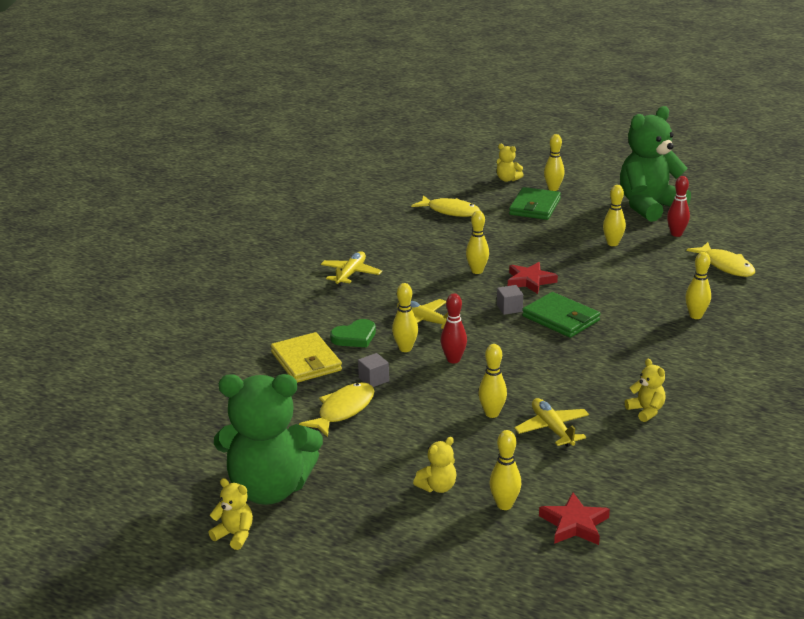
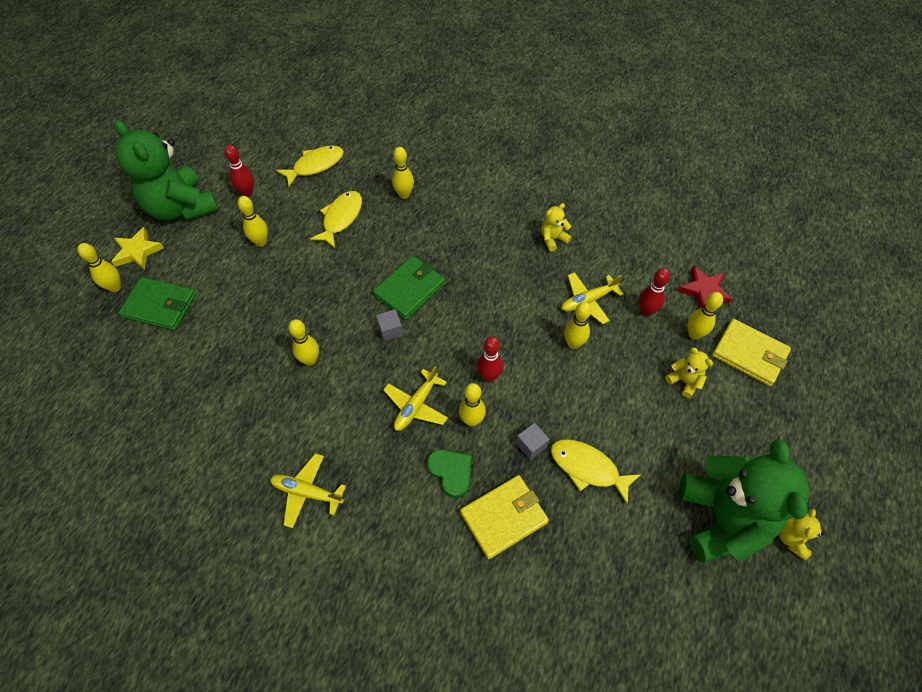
camera: 95 degrees left, 30 degrees up
(450, 211) = (153, 391): yellow fish -> yellow fish (341, 218)
(473, 548) = (749, 354): none -> yellow wallet
(507, 179) = (75, 332): yellow teddy bear -> none
(530, 281) = (335, 313): red star -> none
(538, 471) = (646, 311): none -> red bowling pin
(593, 193) = (137, 251): none -> yellow star

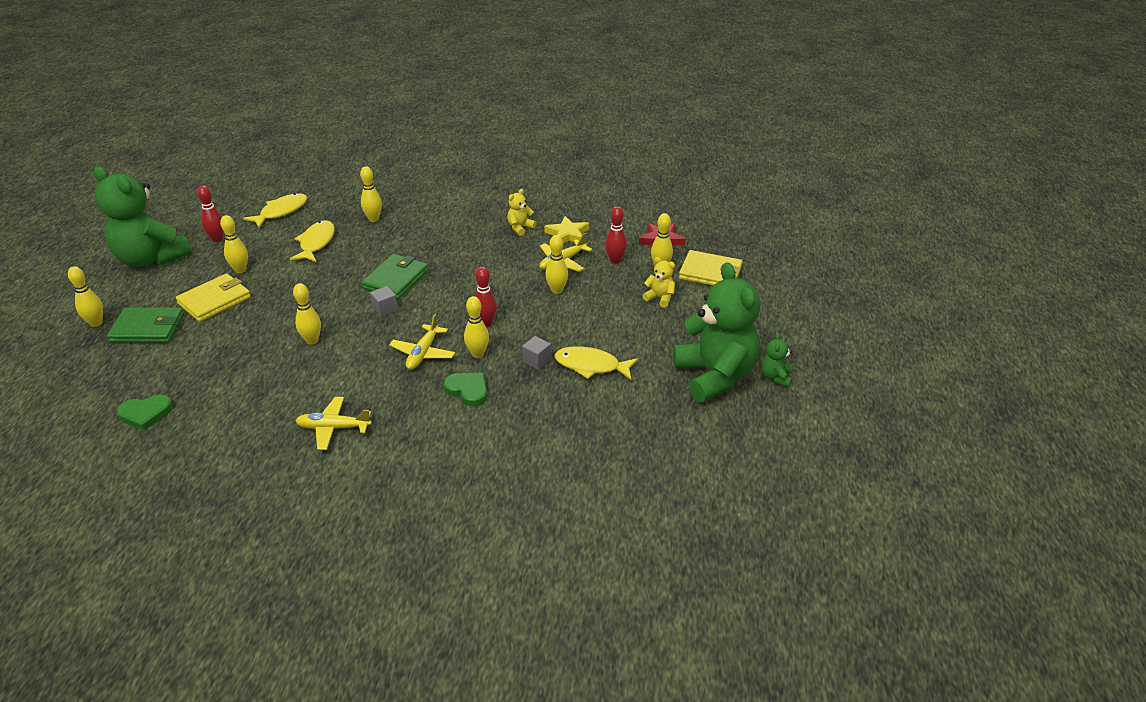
camera: 15 degrees left, 20 degrees down
(136, 425) = (145, 414): none -> green heart
(137, 251) = (113, 295): yellow star -> yellow star (567, 234)
(504, 517) = (524, 410): yellow wallet -> yellow wallet (214, 300)
(792, 538) = (775, 377): yellow teddy bear -> green teddy bear

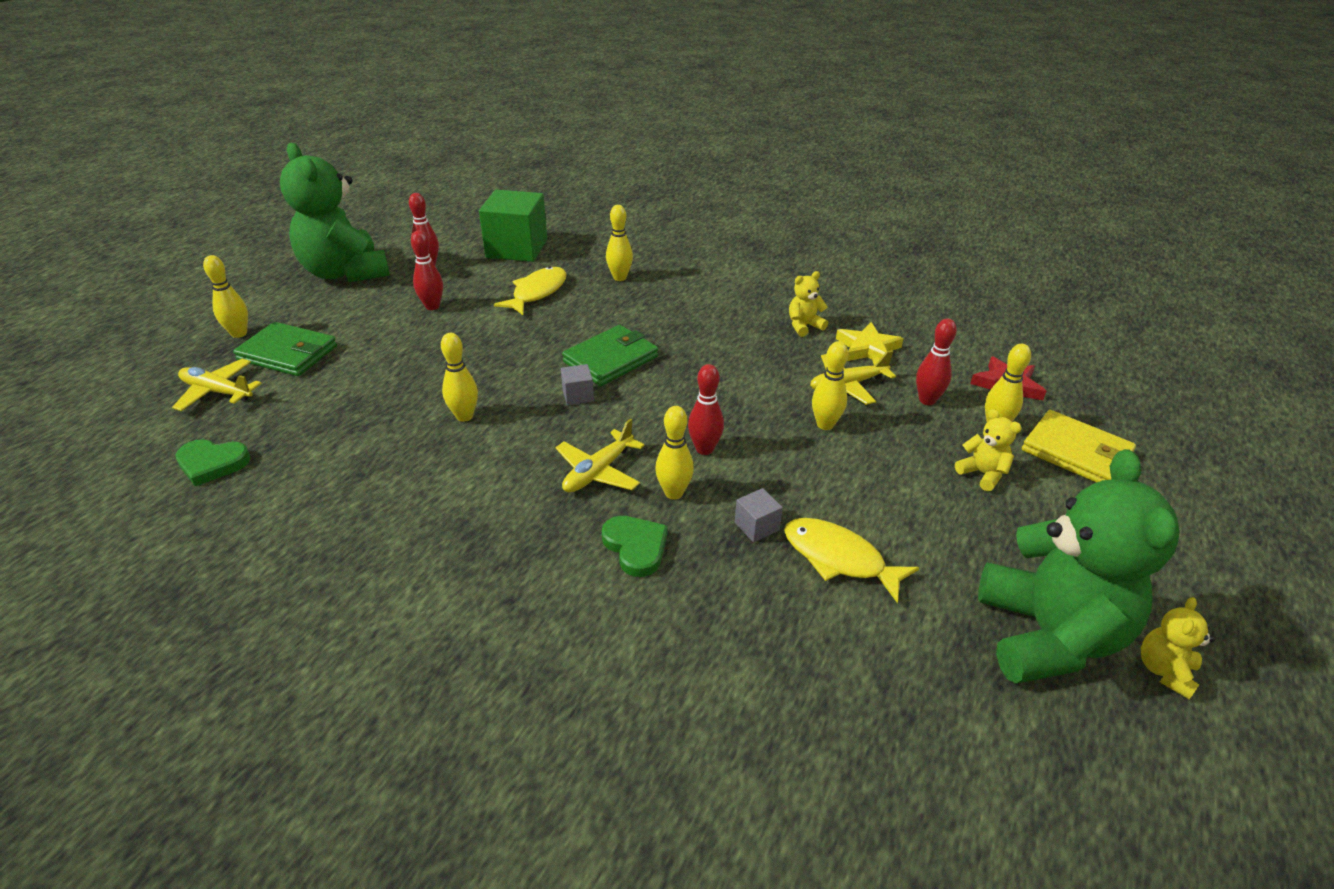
camera: 20 degrees right, 0 degrees up
(214, 300) = (382, 336): yellow wallet -> none
(240, 270) = (432, 306): yellow bowling pin -> red bowling pin
(281, 212) = (517, 248): yellow fish -> green cube
(333, 428) = (423, 553): yellow plane -> yellow plane (217, 392)
(775, 377) = (1164, 671): green teddy bear -> yellow teddy bear

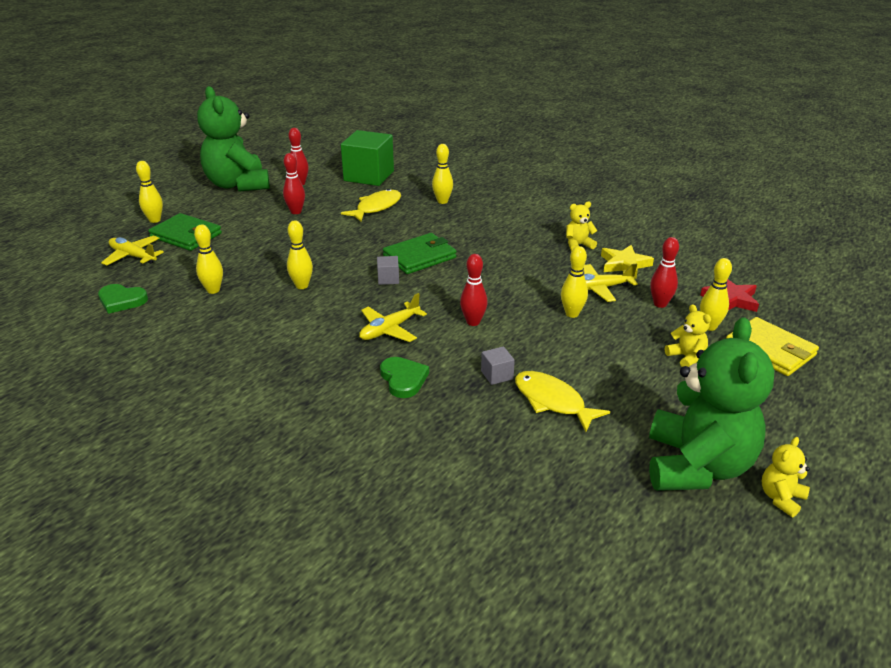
camera: 10 degrees right, 5 degrees down
(674, 493) = (441, 348): yellow bowling pin -> yellow bowling pin (213, 290)

